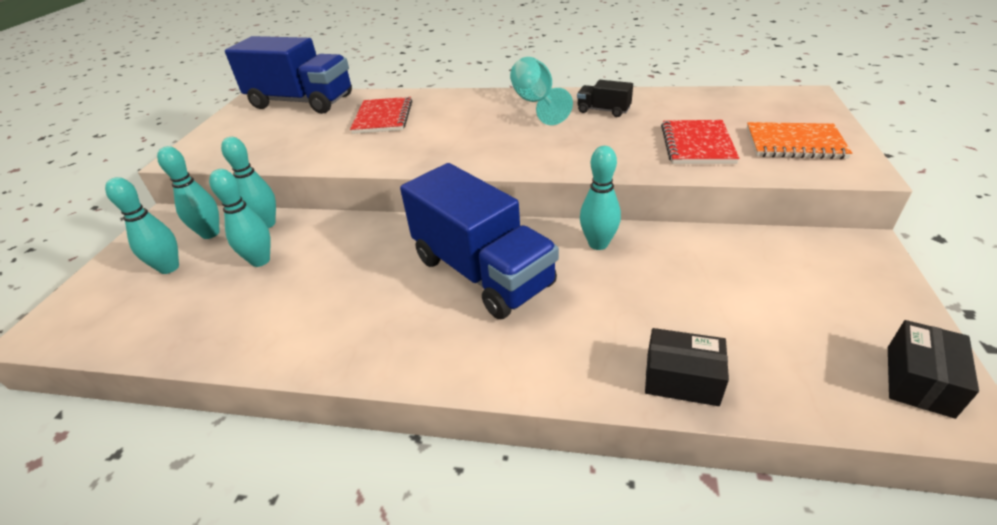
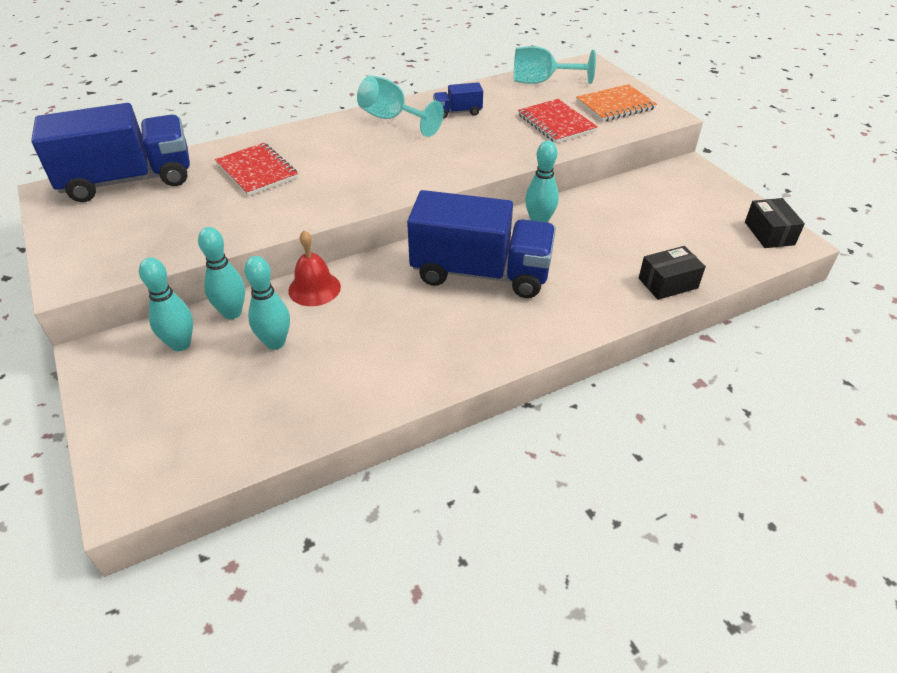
camera: 40 degrees left, 5 degrees up
(169, 268) = (183, 388): turquoise bowling pin -> none
(339, 228) = (314, 288): none -> red bell
(603, 110) = (458, 112): black truck -> blue truck
(727, 101) = (541, 82): none -> turquoise goblet

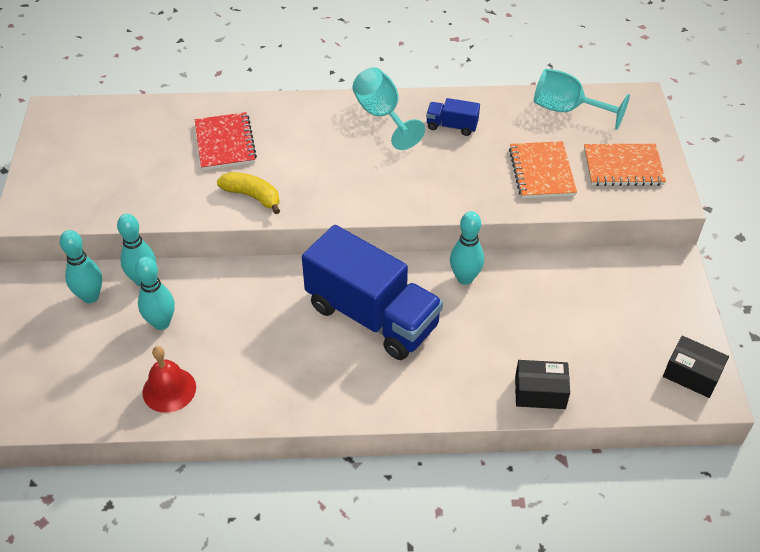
camera: 25 degrees right, 5 degrees up
(129, 180) = (116, 119): blue truck -> none
(313, 203) = (252, 196): none -> yellow banana
(314, 288) = (221, 279): red bell -> red bell (169, 389)
(556, 123) = (541, 172): red notebook -> orange notebook
(769, 233) = (692, 374): black box -> black box turned 75 degrees counterclockwise

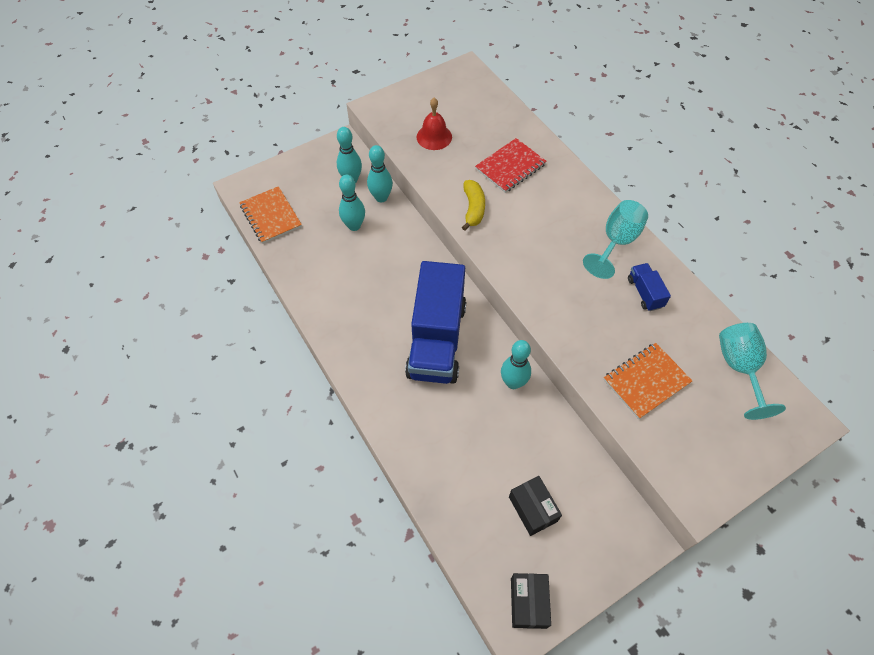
camera: 60 degrees right, 10 degrees up
(169, 389) = (307, 259): red bell -> red bell (434, 137)
(540, 392) = (437, 486): black box -> black box (533, 509)
(623, 167) = (705, 444): orange notebook -> orange notebook (271, 216)

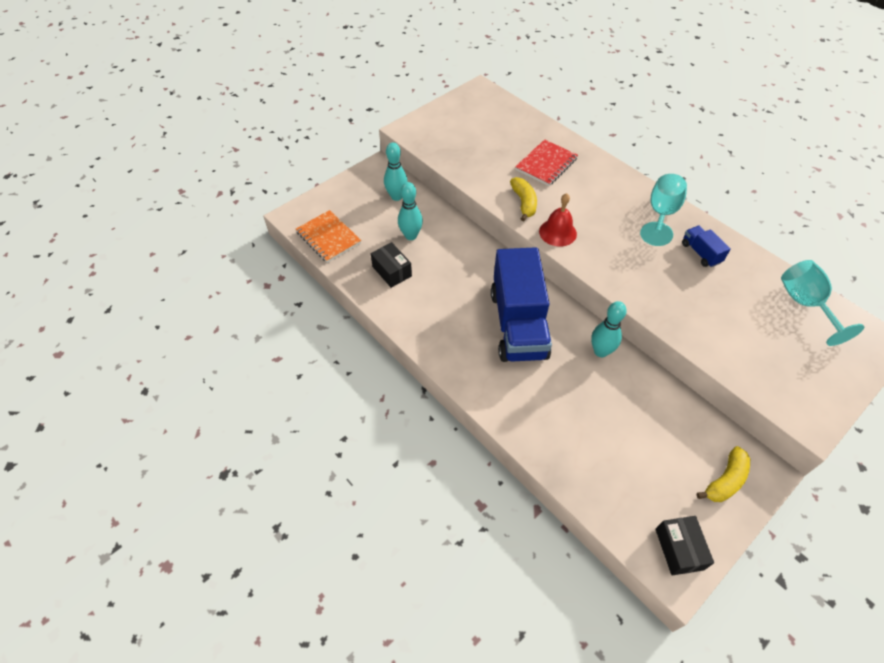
camera: 10 degrees left, 5 degrees down
(381, 197) = (429, 208): turquoise bowling pin -> none
(434, 137) = (469, 147): red bell -> red bell (557, 232)
(533, 509) = (655, 461): black box -> black box (392, 271)
(598, 541) = (725, 480): none -> yellow banana
(646, 381) = (728, 327): orange notebook -> none

